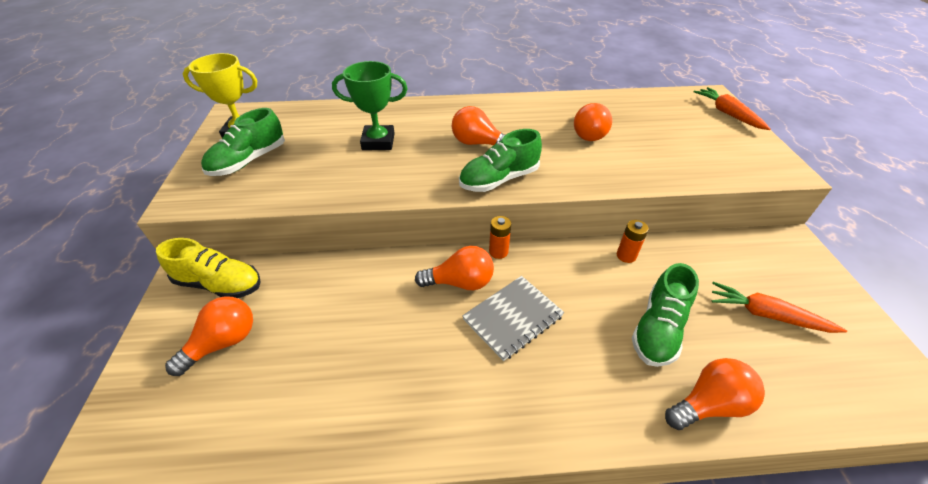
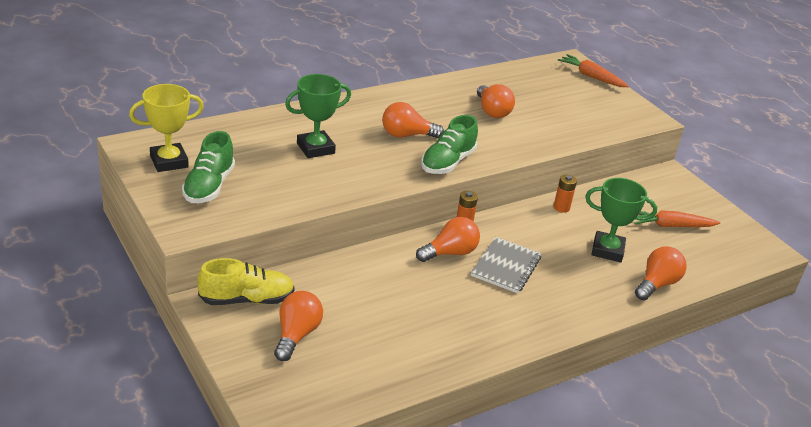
camera: 30 degrees left, 10 degrees down
(658, 329) = (607, 250): green shoe -> green trophy

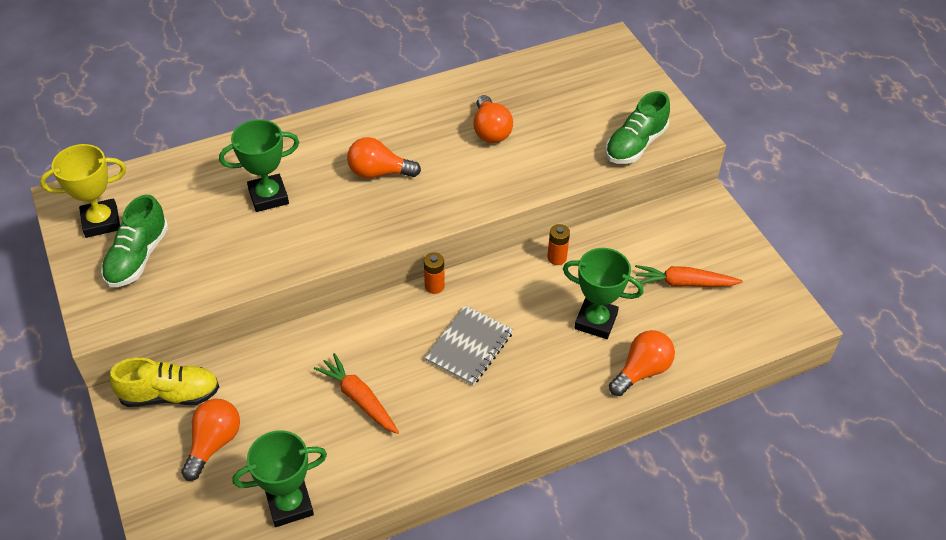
camera: 10 degrees right, 15 degrees up
(378, 379) = (289, 504): none -> green trophy
(447, 162) = (417, 213): green shoe -> green shoe (635, 144)
(450, 253) = (409, 327): orange light bulb -> none
(591, 76) = (629, 68): orange carrot -> orange carrot (359, 399)

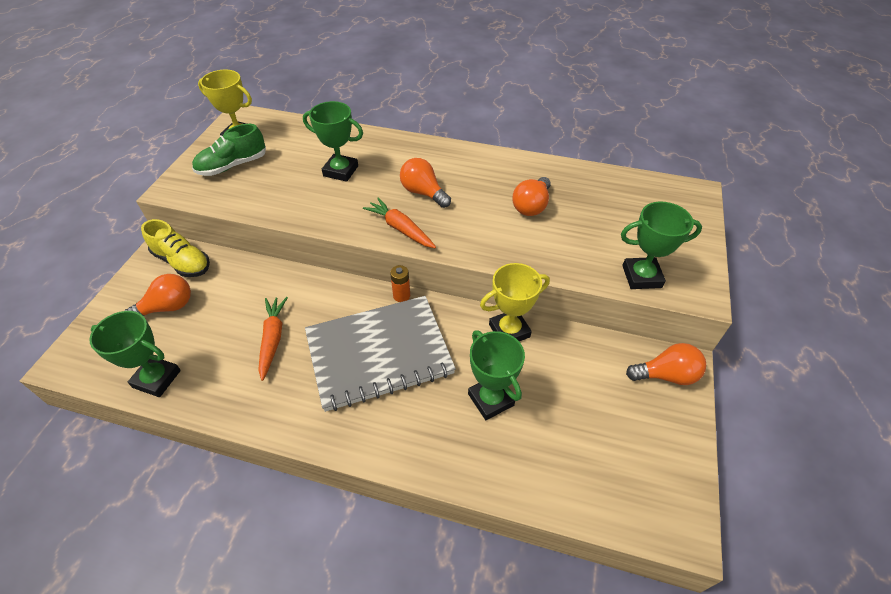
camera: 40 degrees right, 0 degrees up
(469, 346) = (379, 353): grey notebook -> grey notebook, size x1.85
(557, 258) = (509, 331): orange battery -> yellow trophy
(635, 144) = (641, 276): green shoe -> green trophy
(642, 371) = (488, 468): orange light bulb -> orange light bulb (666, 375)
(683, 283) = (597, 419): orange carrot -> orange carrot (400, 229)

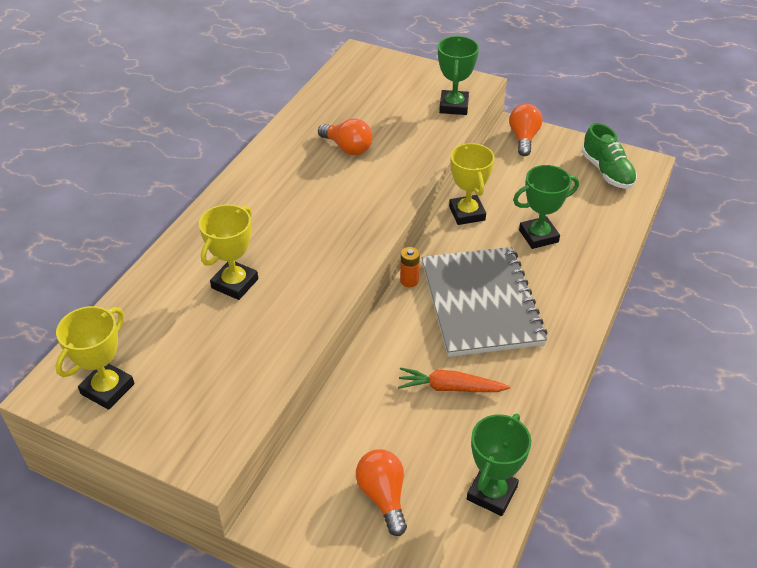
camera: 80 degrees left, 5 degrees down
(182, 262) = (303, 489): yellow shoe -> none
(232, 166) = (178, 393): green shoe -> green shoe (607, 172)
(341, 171) = (235, 283): green trophy -> yellow trophy
(400, 229) = (355, 241): orange carrot -> none
(423, 193) = (301, 218): orange light bulb -> none

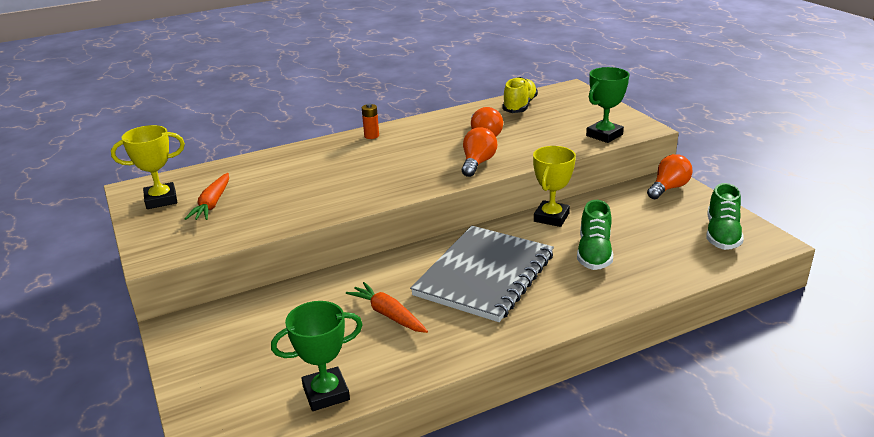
camera: 40 degrees right, 15 degrees down
(177, 364) = (212, 204): none -> orange carrot
(235, 283) = (304, 178): yellow trophy -> none
(338, 97) = (520, 106): none -> yellow shoe
(383, 496) = (253, 353): orange light bulb -> orange light bulb (477, 163)
(409, 281) = (448, 240): orange battery -> orange battery (371, 136)
(538, 236) = (594, 253): green trophy -> green shoe

